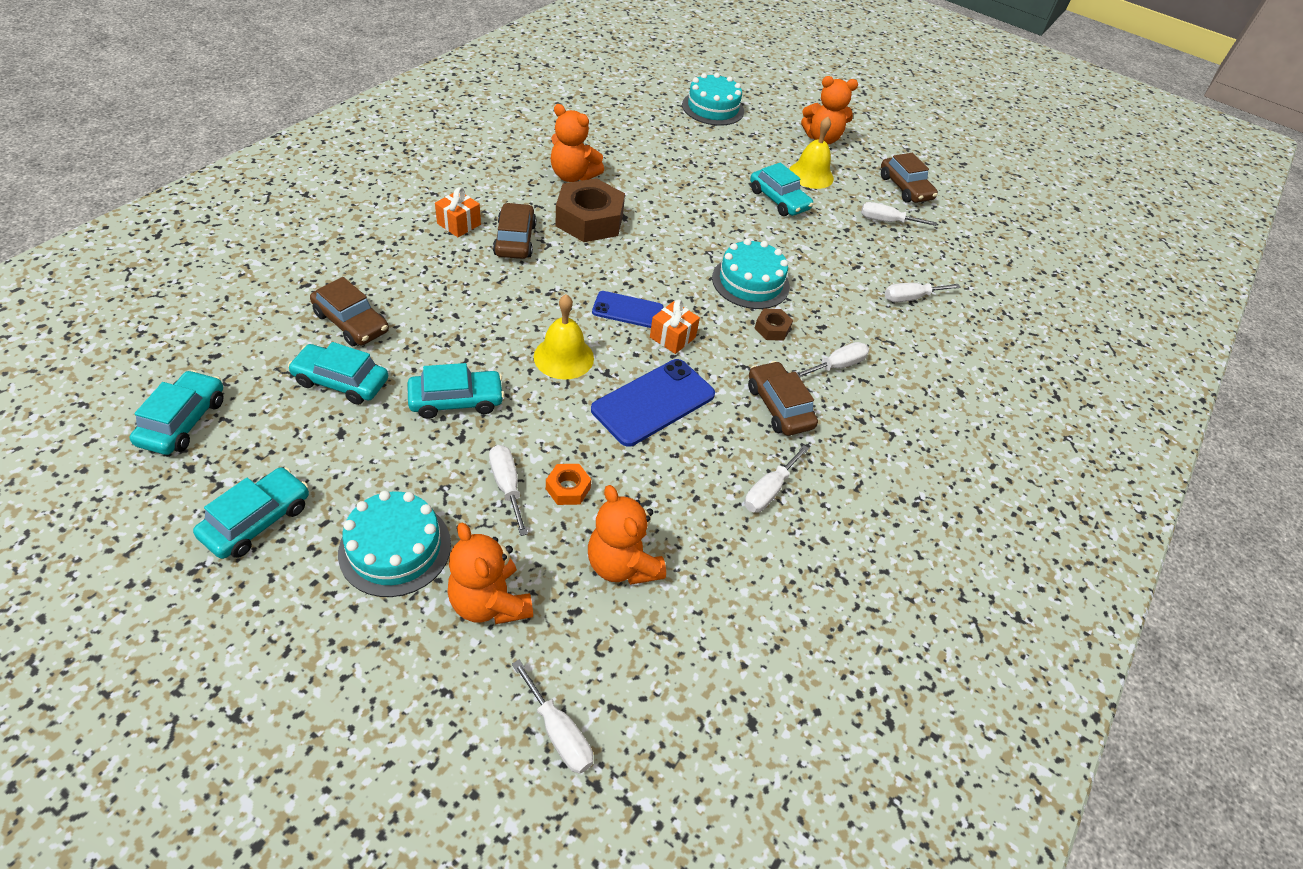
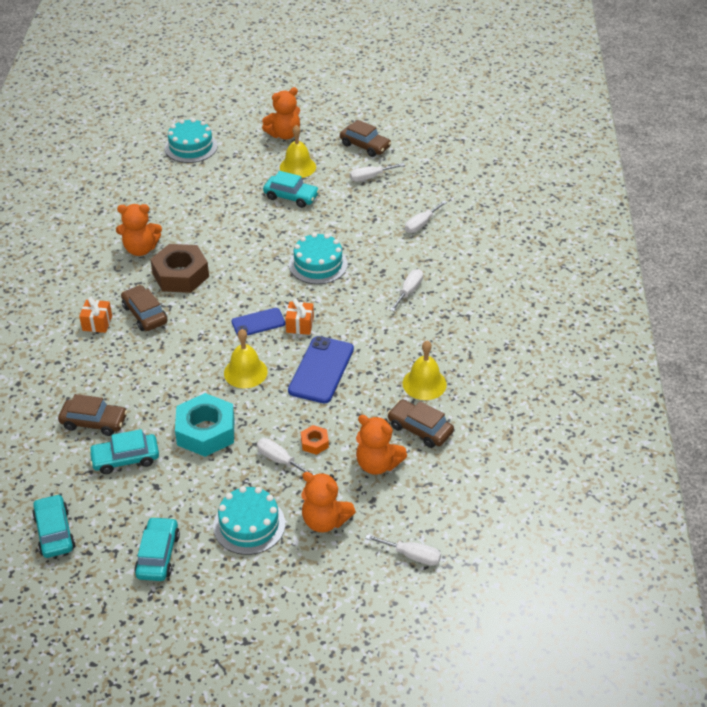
camera: 25 degrees left, 5 degrees down
(456, 400) = (206, 431): turquoise car -> turquoise nut
(769, 491) = (424, 384): white screwdriver -> yellow bell
(772, 329) = (354, 288): brown nut -> none
(779, 406) = (394, 333): brown car -> brown car (420, 429)

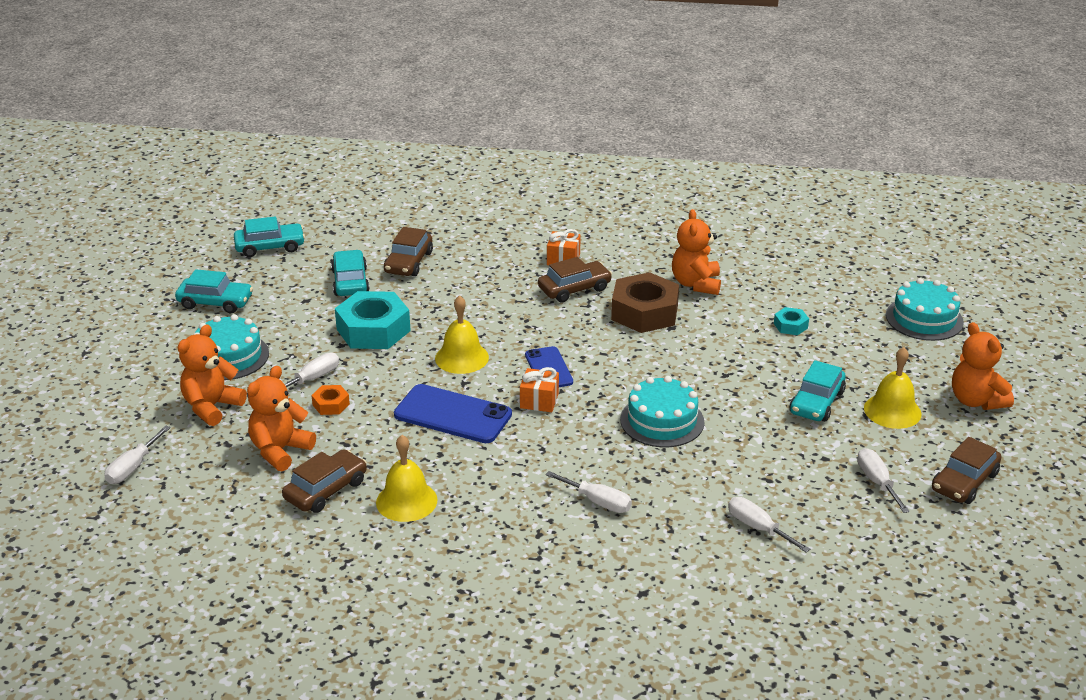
camera: 95 degrees right, 10 degrees down
(199, 204) = (790, 326): none -> turquoise nut

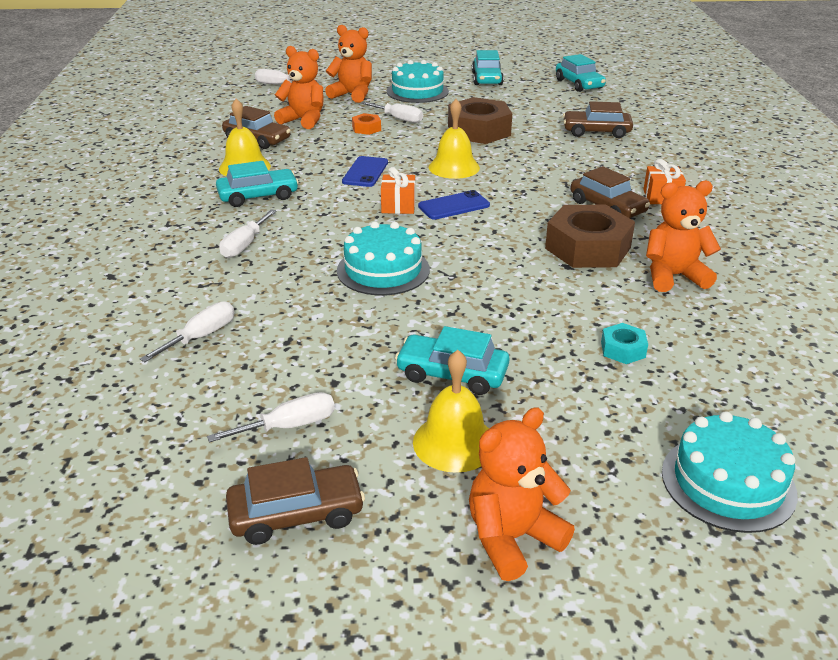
camera: 80 degrees right, 0 degrees up
(350, 282) = (547, 115): turquoise car -> turquoise car (258, 196)
(373, 330) = (479, 131): turquoise nut -> brown nut
(453, 415) = (365, 172): blue phone -> blue phone, size x0.62
(964, 482) = (296, 514): brown car -> brown car turned 135 degrees clockwise

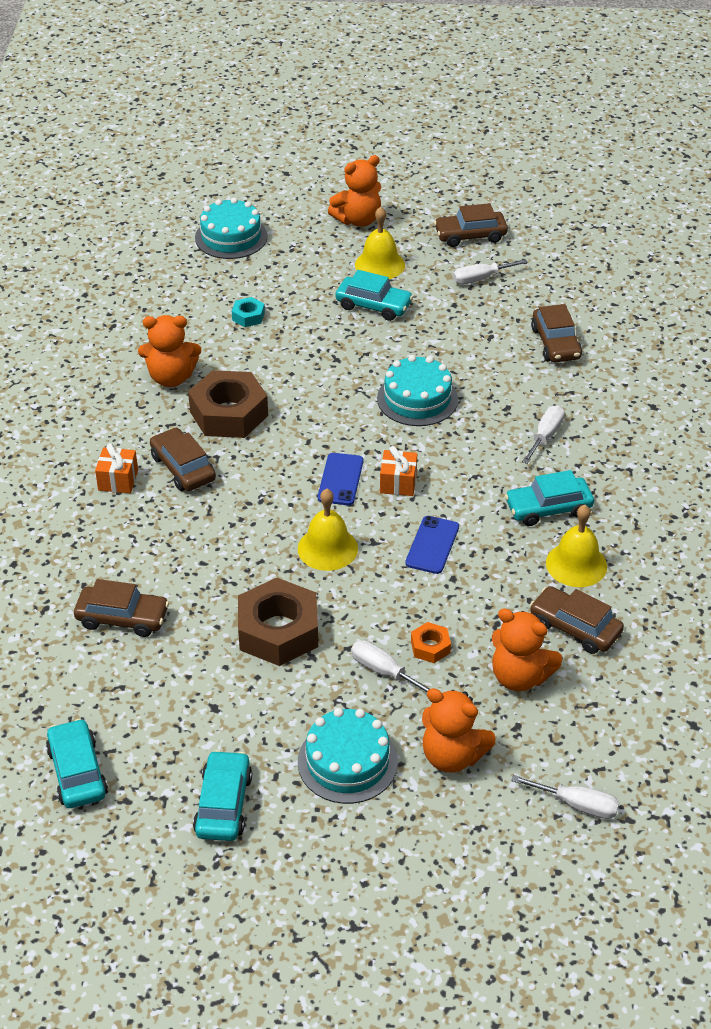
camera: 175 degrees left, 10 degrees up
(201, 336) = (555, 343): white screwdriver -> brown car
(454, 206) = (340, 479): blue phone -> blue phone turned 60 degrees counterclockwise

